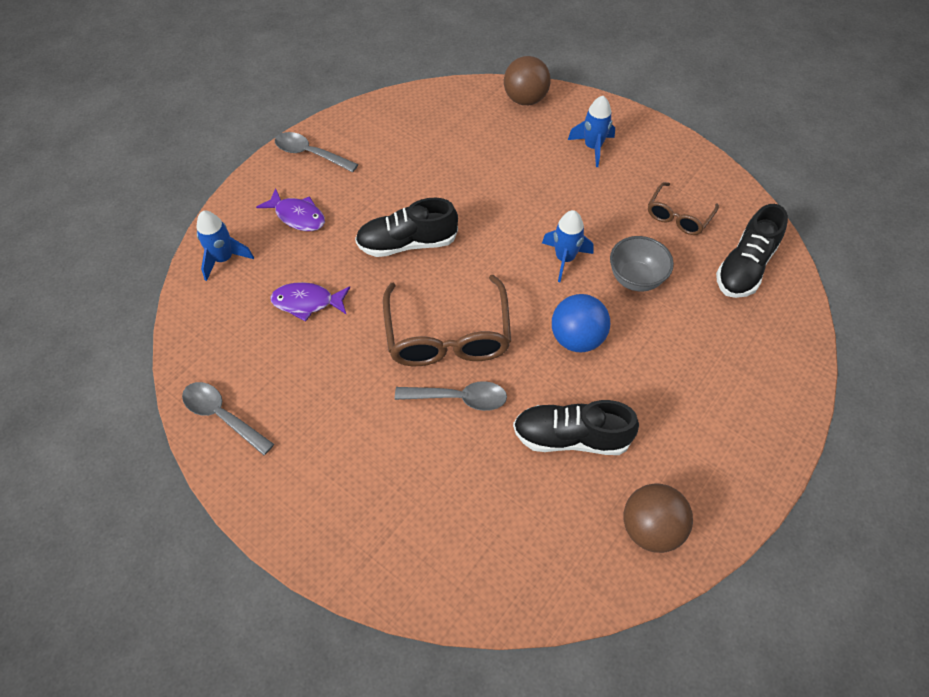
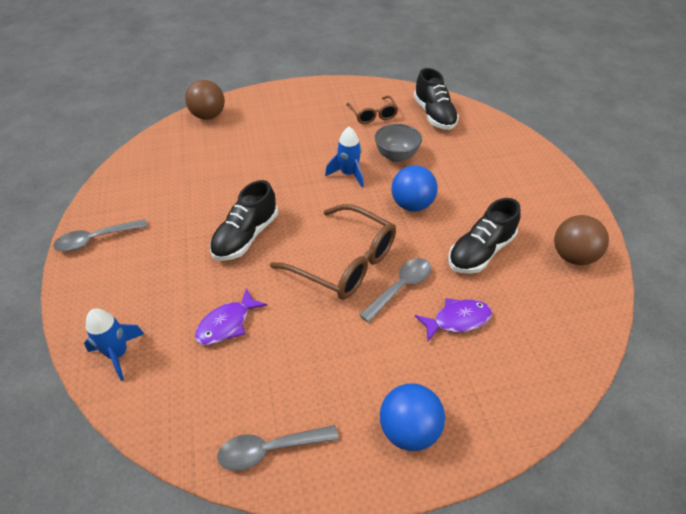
camera: 50 degrees left, 10 degrees down
(297, 216) = (141, 281): purple fish -> purple fish (457, 320)
(313, 501) = (409, 430): none -> blue ball
(592, 147) = (283, 114): blue rocket -> none

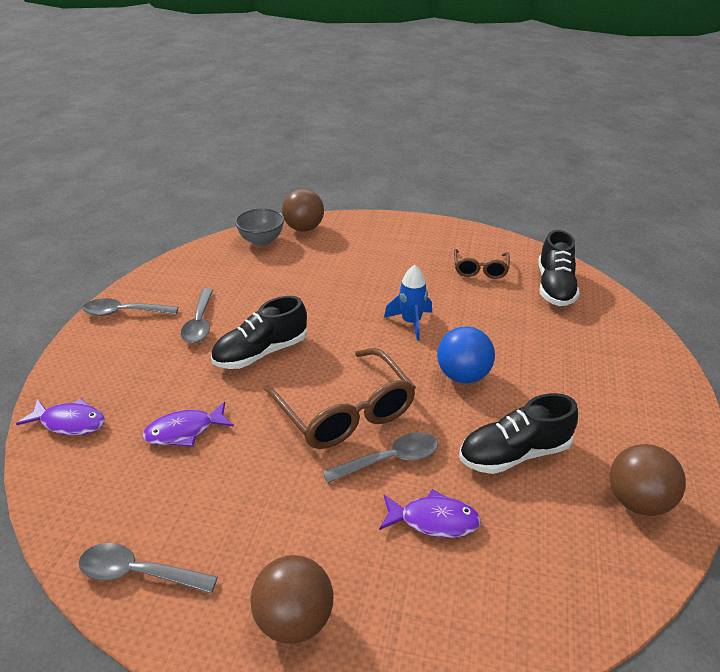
camera: 25 degrees right, 10 degrees down
(118, 354) = (70, 422): blue rocket -> purple fish
(174, 227) = (200, 323): none -> grey spoon
(396, 156) = (479, 319): grey bowl -> grey bowl (261, 241)
(409, 430) = (294, 619): blue ball -> brown ball

